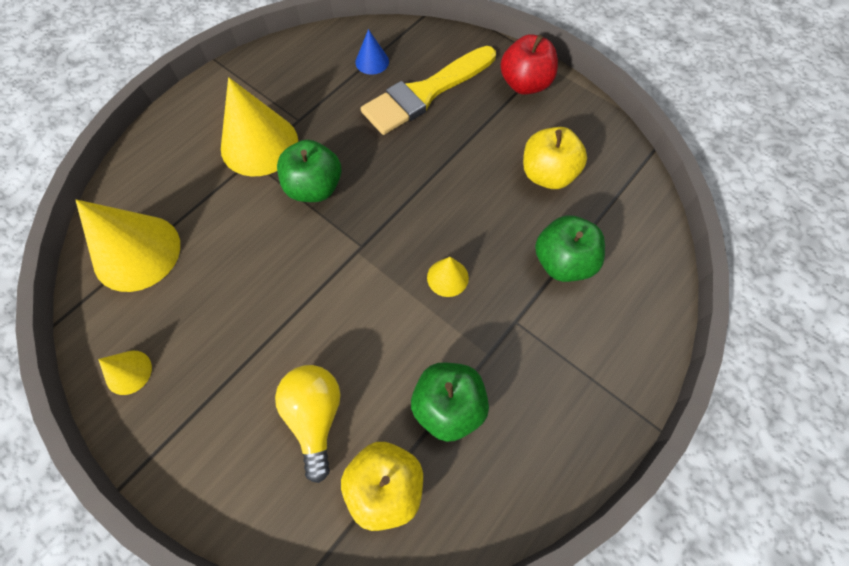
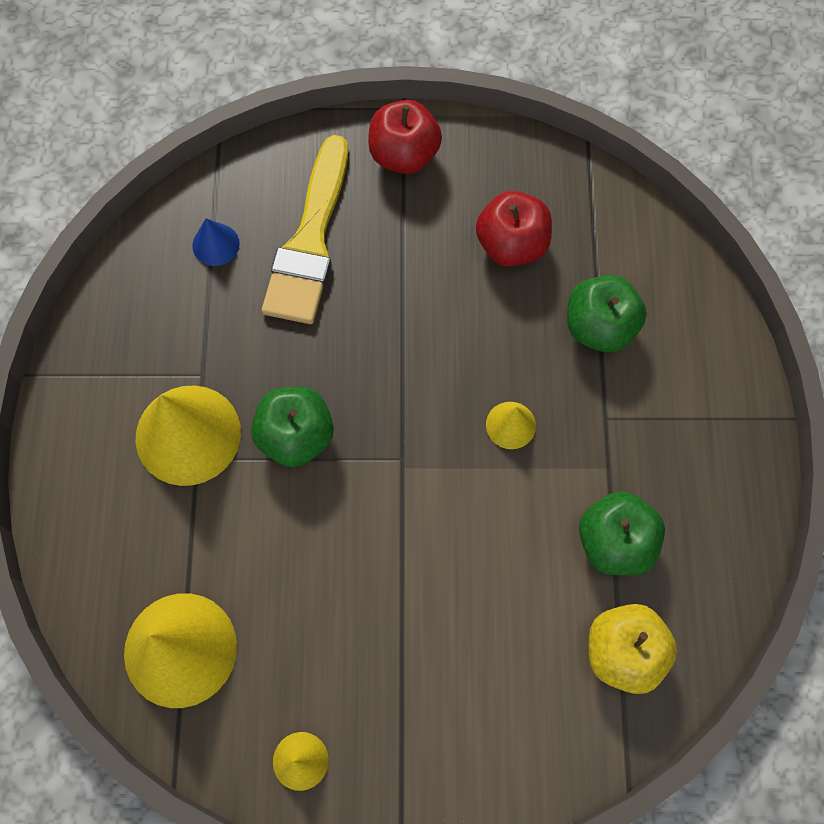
camera: 40 degrees left, 5 degrees up
(315, 416) = (511, 648): yellow light bulb -> none
(547, 174) = (511, 245): yellow apple -> red apple

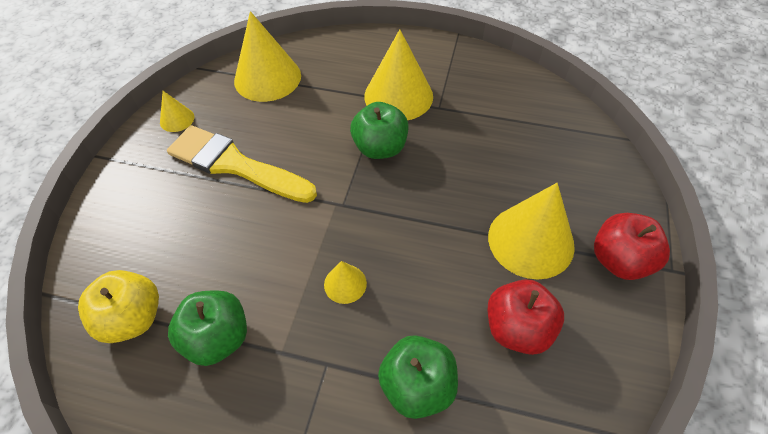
camera: 105 degrees right, 15 degrees down
(215, 244) = (539, 126): blue cone -> none
(310, 241) = (536, 180): yellow brush -> yellow brush (235, 165)
(401, 240) = (531, 241): none -> yellow cone

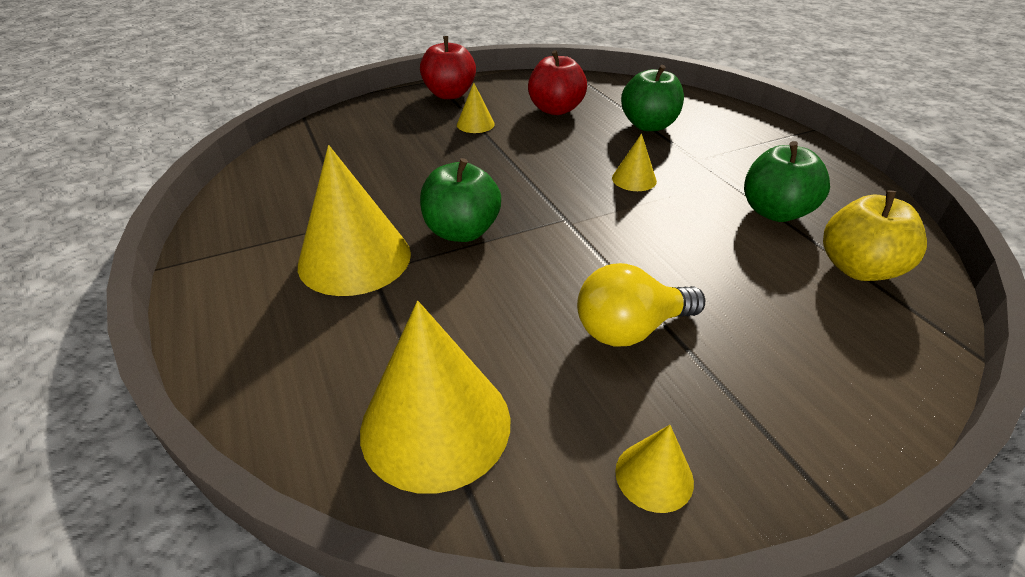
camera: 130 degrees left, 15 degrees down
(235, 165) = (630, 329): yellow brush -> yellow light bulb
(531, 241) = (475, 124): yellow cone -> yellow cone, size x0.48

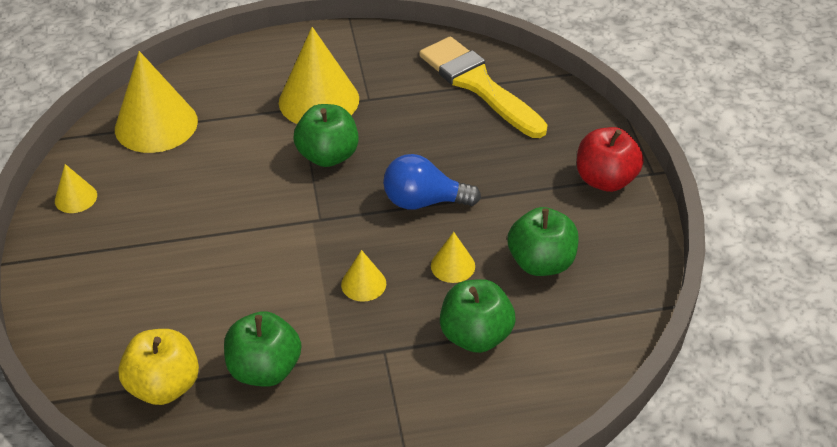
camera: 105 degrees right, 5 degrees up
(321, 158) = (478, 85): none -> yellow brush
(475, 124) = (520, 190): yellow cone -> yellow cone (453, 266)
(510, 165) = (424, 201): none -> blue light bulb
(555, 109) = (541, 263): red apple -> green apple
(630, 329) = (178, 220): yellow light bulb -> none

